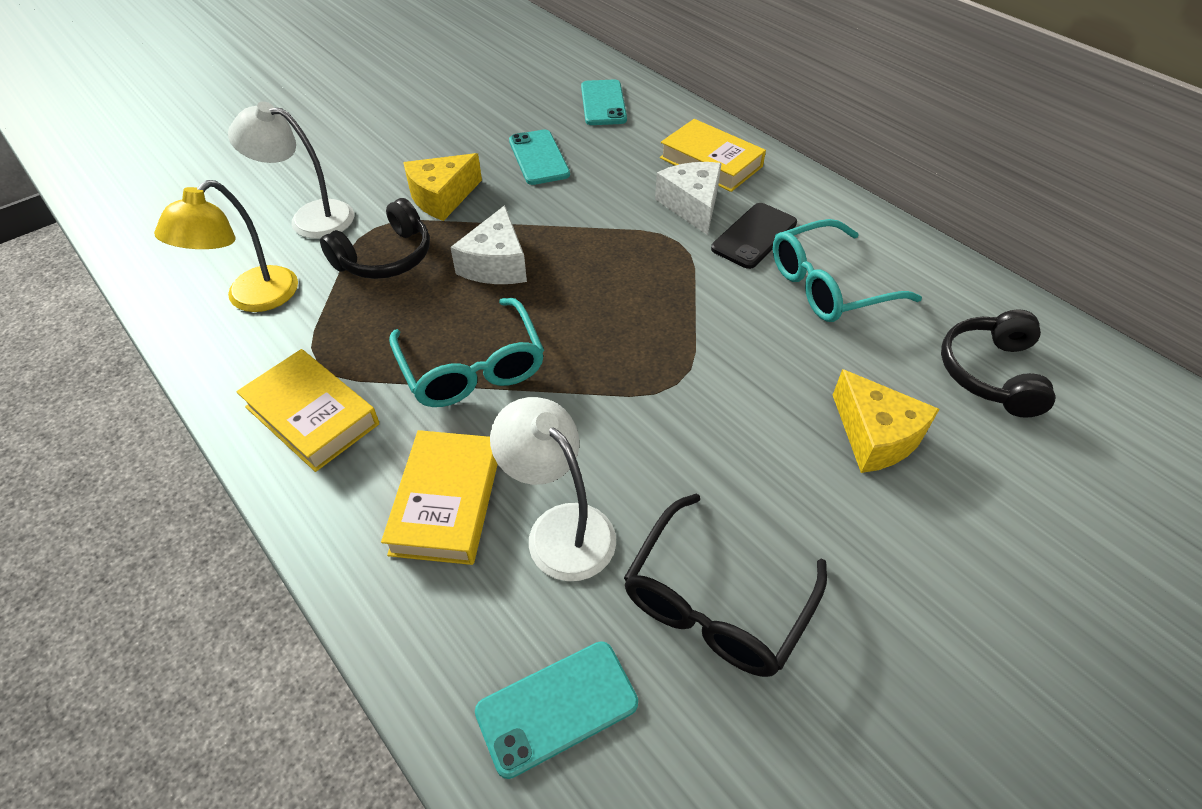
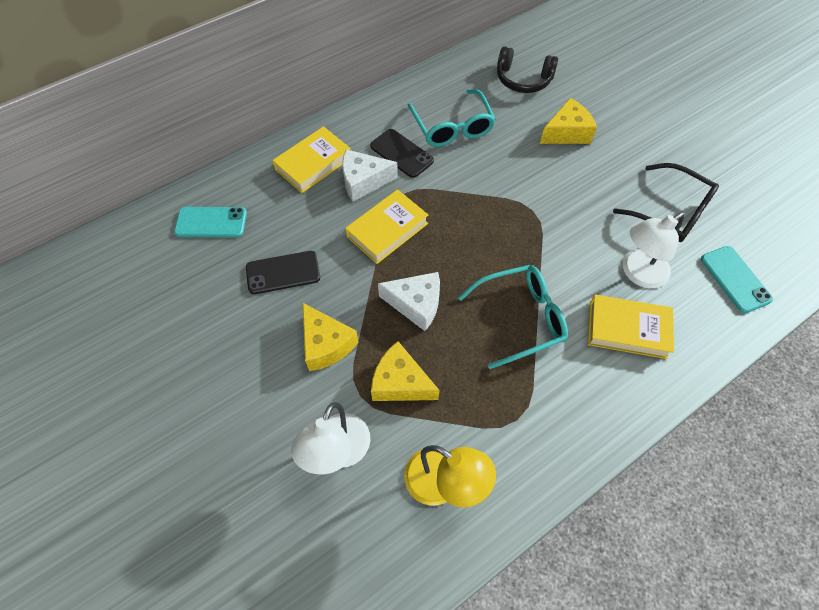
camera: 85 degrees left, 10 degrees up
(312, 415) = (566, 416): yellow book -> yellow book (387, 230)
(386, 257) = (400, 383): black headphones -> yellow cheese
(539, 158) = (283, 272): turquoise phone -> black phone

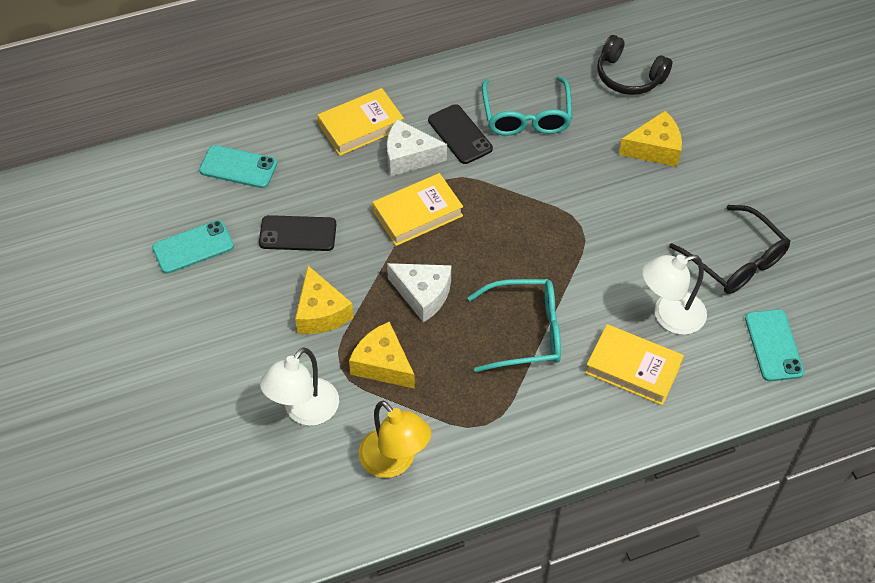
camera: 15 degrees right, 5 degrees down
(185, 308) = (193, 247): none -> turquoise phone

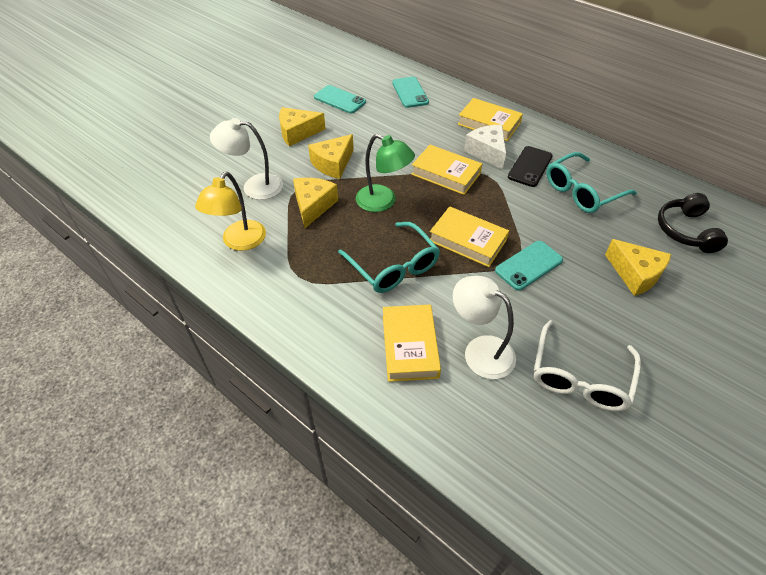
camera: 60 degrees right, 5 degrees down
(230, 323) = (297, 133): none -> yellow cheese
(298, 234) = (383, 132): black phone -> none
(423, 294) = (383, 202): white cheese -> green lamp
(530, 250) = (467, 240): none -> yellow book
(736, 261) = (580, 377): black glasses -> white glasses
(773, 345) = (514, 446): turquoise phone -> turquoise phone (528, 265)

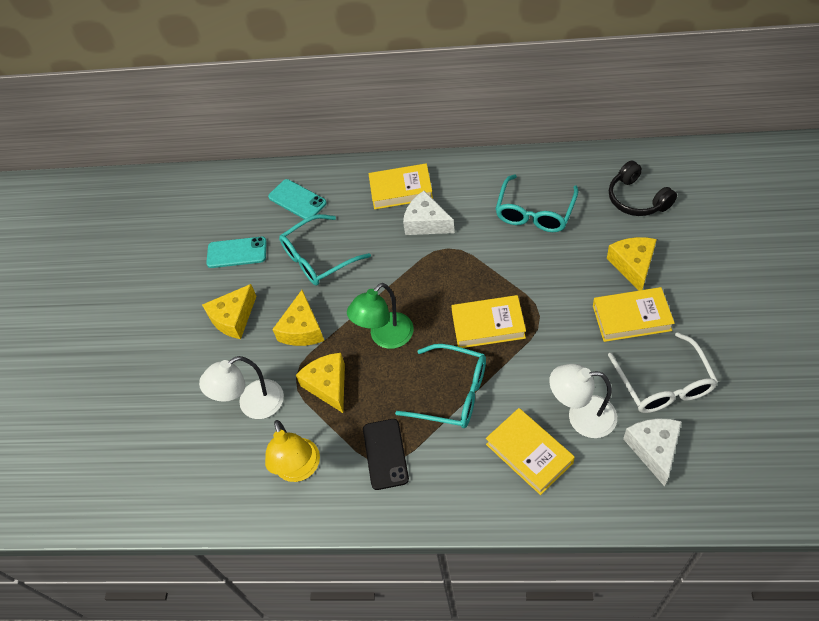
camera: 30 degrees left, 5 degrees up
(383, 202) = (385, 337): green lamp -> green lamp turned 135 degrees clockwise
(388, 131) = (318, 258): none -> turquoise glasses
(446, 174) = (412, 270): yellow book -> yellow book (631, 318)
(520, 419) = (653, 449): none -> white cheese
(528, 265) = (553, 314): turquoise phone -> none
(530, 166) = (474, 215): black phone -> black phone (385, 454)
(635, 274) = (633, 266): yellow cheese -> yellow cheese turned 105 degrees counterclockwise

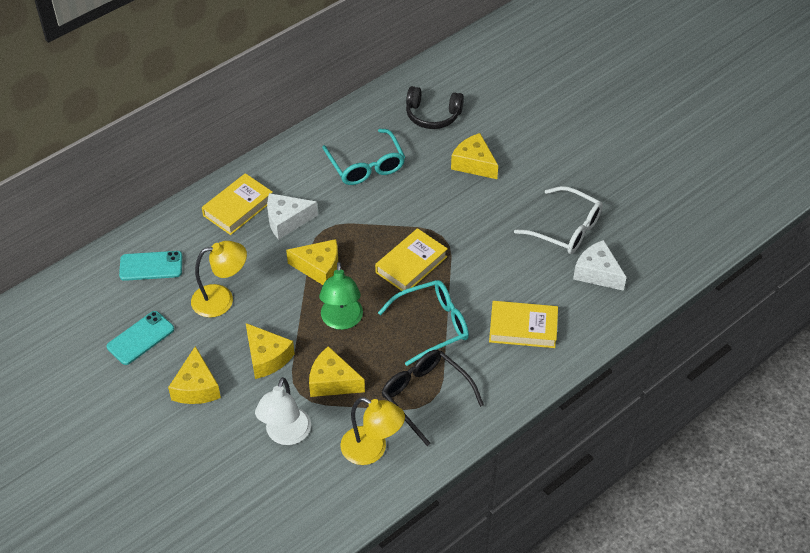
camera: 50 degrees left, 5 degrees down
(318, 258) = (221, 299): turquoise glasses -> yellow lamp
(385, 454) = (425, 396): black phone -> black glasses
(412, 279) = (319, 268): none -> yellow cheese
(581, 417) = (534, 283): white lamp -> none
(631, 318) = (506, 199): yellow book -> none

